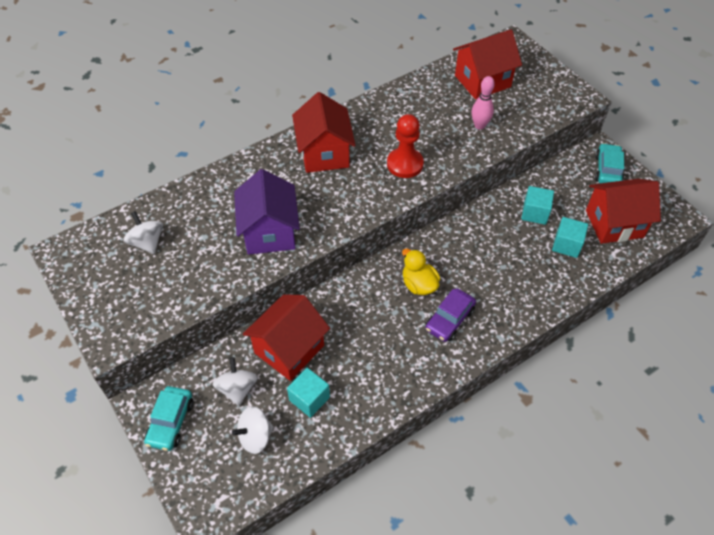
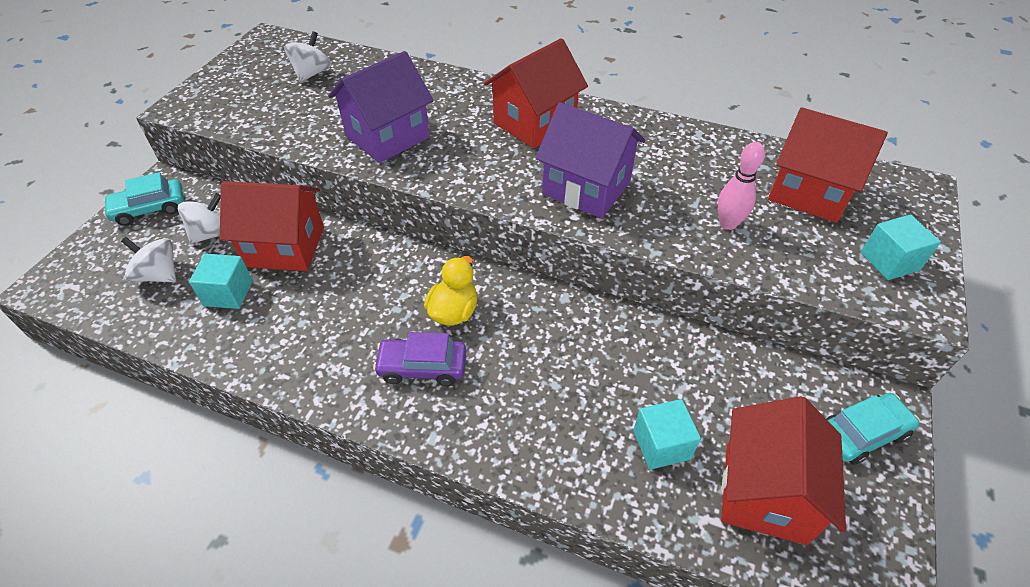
camera: 55 degrees right, 5 degrees down
(405, 164) = (586, 188): red pawn -> purple house
(535, 213) = (681, 378): turquoise cube -> turquoise cube (889, 261)
(614, 224) = (765, 492): red house -> red house turned 60 degrees clockwise

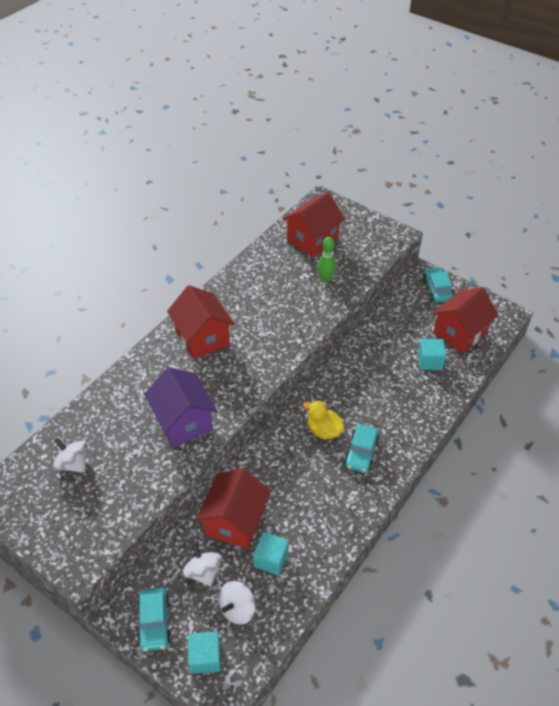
camera: 75 degrees left, 0 degrees up
(422, 367) = (361, 452): purple car -> turquoise car
(586, 188) = (277, 329): purple house -> none
(728, 224) = (325, 279): pink bowling pin -> green bowling pin
(765, 492) = (459, 333): red house -> red house turned 75 degrees counterclockwise
(889, 261) = (368, 233): turquoise cube -> turquoise cube (205, 657)

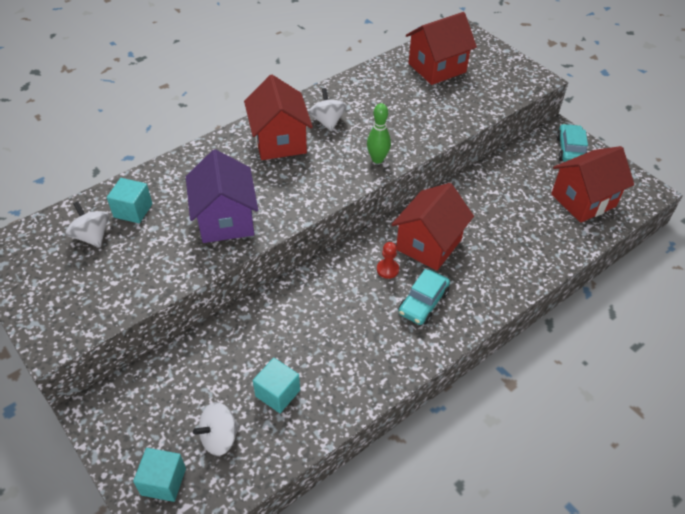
camera: 15 degrees right, 0 degrees up
(154, 622) = (123, 428): turquoise car -> none
(203, 572) = (197, 387): white spinning top -> white spinning top (327, 121)
(235, 521) = (252, 342): red house -> red house (429, 244)
(323, 430) = (387, 269): yellow duck -> red pawn
(325, 279) = (438, 108): green bowling pin -> green bowling pin (377, 159)
(429, 361) = (537, 223): turquoise cube -> turquoise cube (133, 210)

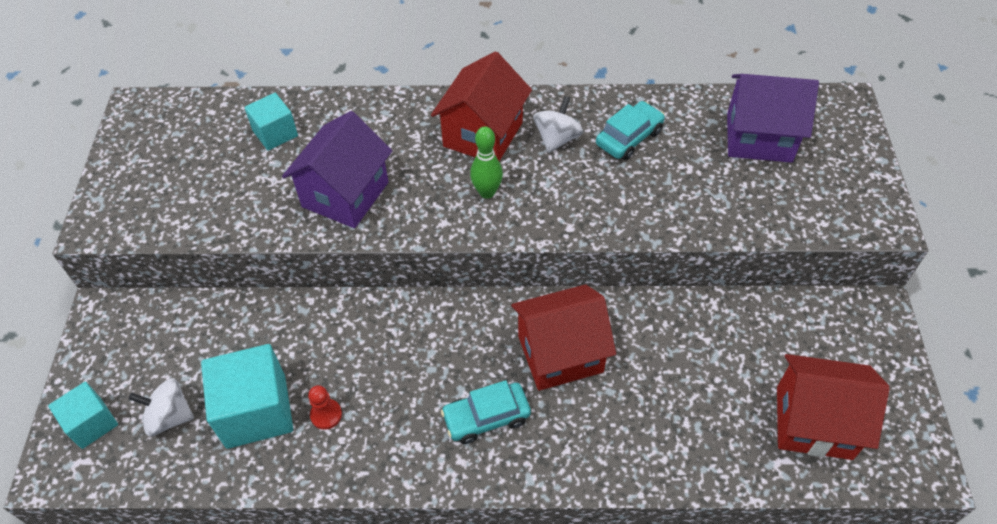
camera: 40 degrees right, 5 degrees up
(92, 236) = (218, 140): white spinning top -> none
(277, 393) = (256, 411): turquoise cube -> turquoise cube, size x1.69
(377, 159) = (566, 216): green bowling pin -> green bowling pin (487, 192)
(387, 269) = (486, 353): red pawn -> red pawn (326, 415)
(437, 68) = (759, 137): red house -> purple house
(570, 150) = (867, 344): turquoise car -> turquoise car (629, 137)

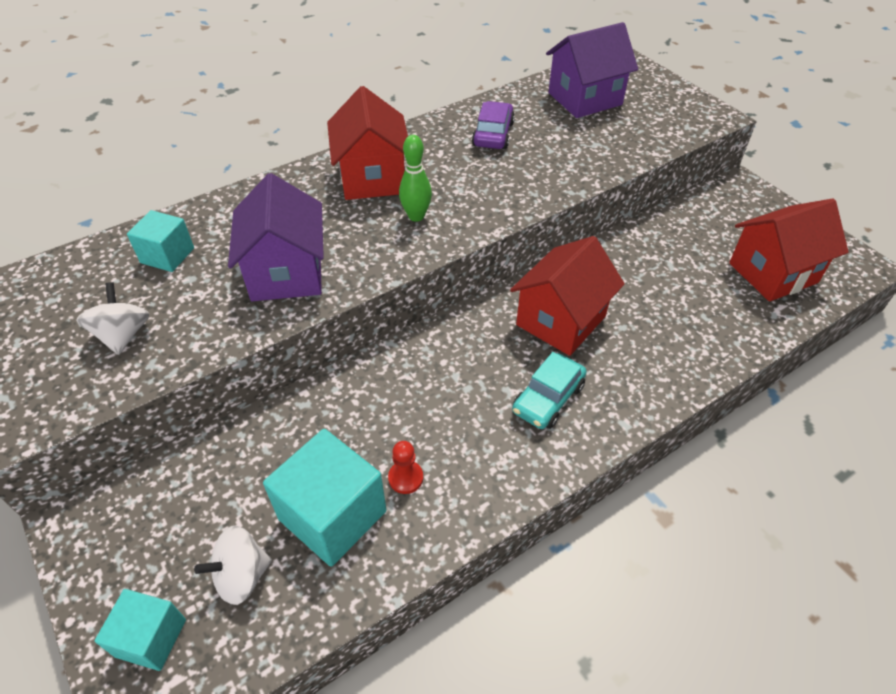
camera: 35 degrees left, 5 degrees down
(557, 139) = (437, 157): white spinning top -> white spinning top (123, 335)
(629, 137) = (493, 134): turquoise car -> purple car

